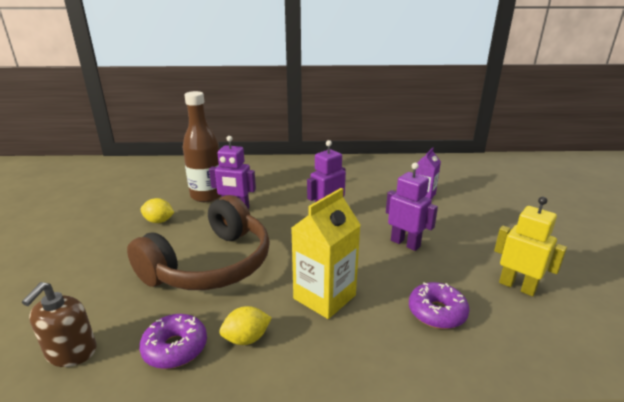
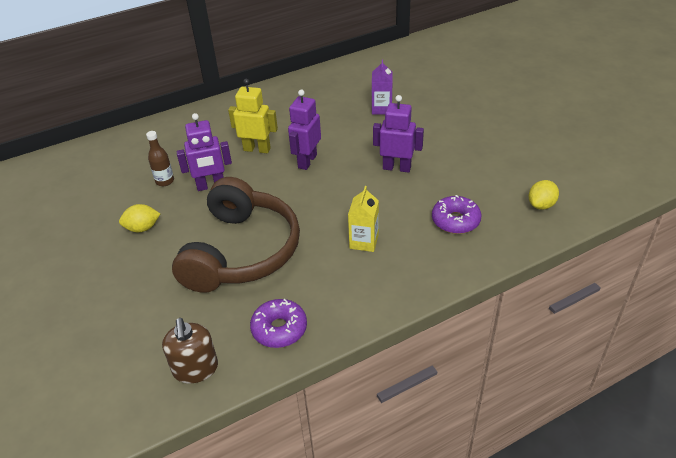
camera: 25 degrees left, 15 degrees up
(207, 195) = (165, 181): brown bottle -> brown bottle, size x0.49
(246, 338) = (329, 298): yellow lemon -> yellow lemon (541, 205)
(324, 297) = (364, 241): yellow carton -> yellow carton, size x0.61
(517, 286) = (501, 176): yellow robot -> yellow robot (257, 149)

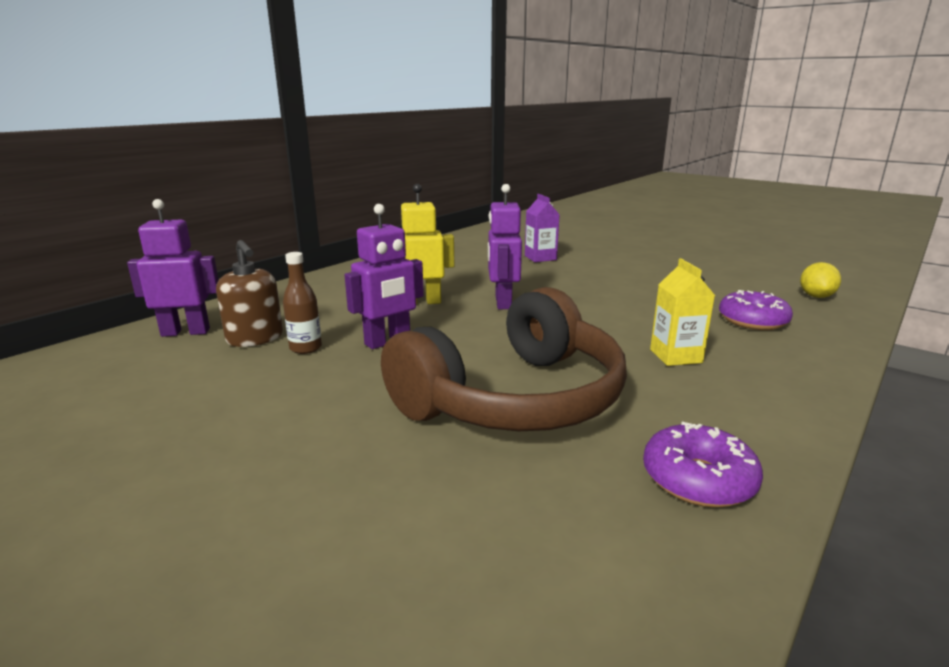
camera: 25 degrees left, 20 degrees down
(142, 228) = (310, 404): yellow lemon -> none
(195, 369) = (626, 592): brown soap dispenser -> brown soap dispenser (255, 338)
(242, 251) = (514, 398): brown headphones -> brown headphones turned 60 degrees clockwise
(396, 168) = (620, 293): purple robot -> purple robot (186, 332)

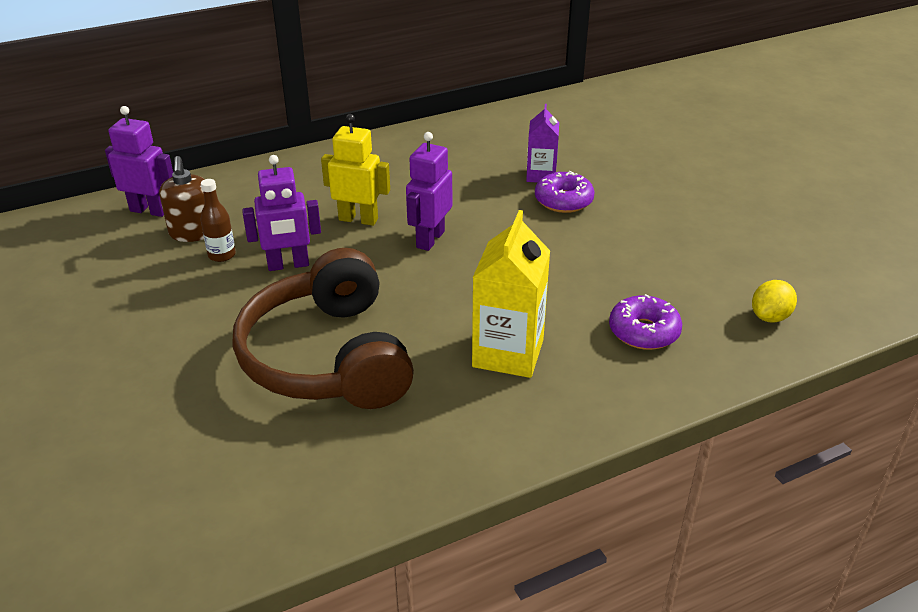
camera: 25 degrees right, 15 degrees up
(514, 398) = (327, 357): brown headphones -> brown headphones turned 90 degrees clockwise
(675, 356) = (508, 353): yellow carton -> yellow carton, size x1.63
(698, 479) = (376, 469): purple donut -> purple donut (563, 201)

